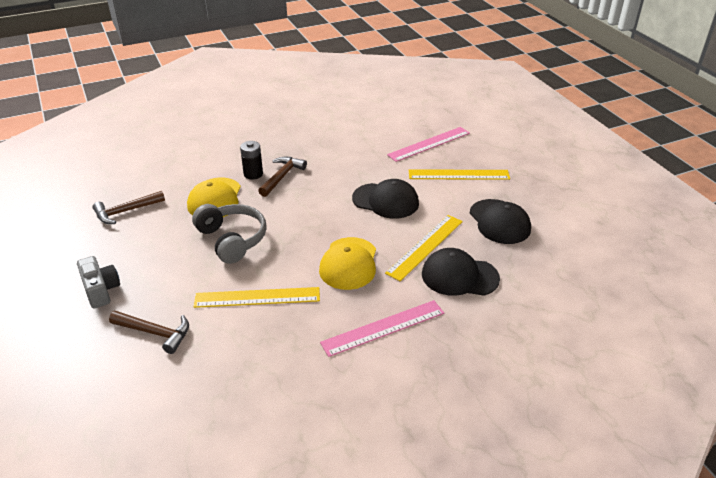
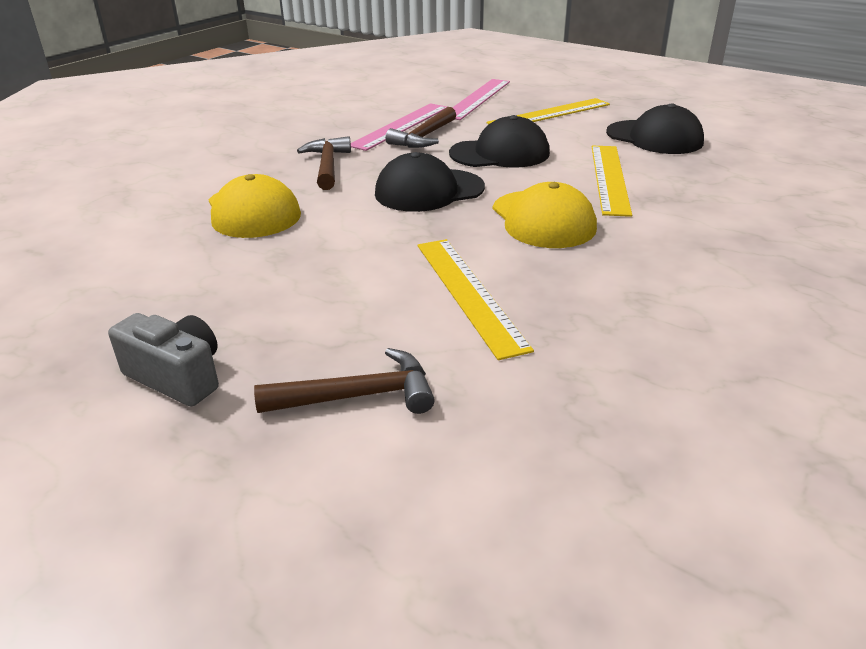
camera: 30 degrees left, 5 degrees down
(125, 211) = (107, 265): brown hammer -> brown hammer (424, 137)
(232, 240) = (340, 244): grey headphones -> none
(253, 174) = (280, 173): black battery -> none
(257, 297) = (469, 293): yellow ruler -> yellow ruler turned 75 degrees counterclockwise
(383, 328) = (684, 265): pink ruler -> pink ruler (400, 126)
(459, 276) = (689, 191): black cap -> black cap (429, 191)

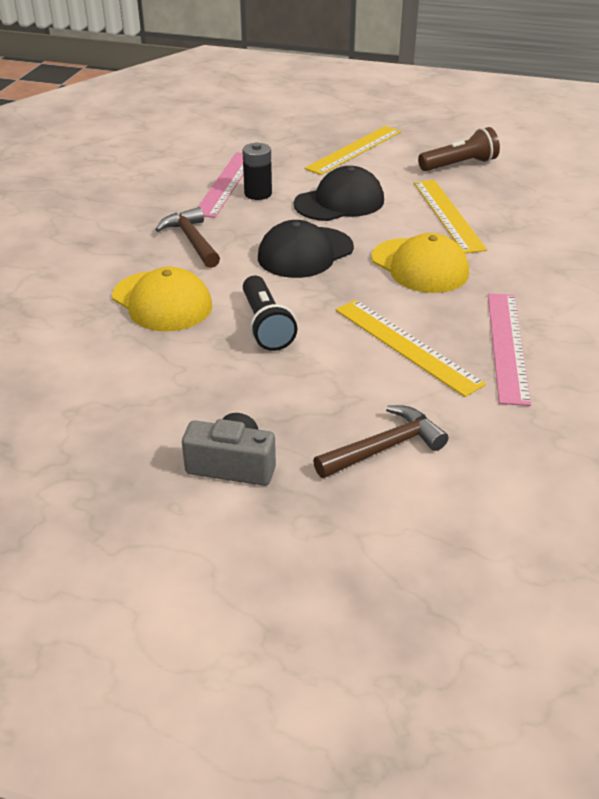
camera: 20 degrees left, 5 degrees up
(333, 248) = (266, 326): none -> black flashlight
(424, 137) = (258, 194): brown hammer -> black battery
(477, 98) = (276, 140): pink ruler -> pink ruler (507, 346)
(654, 137) = (459, 165): black cap -> brown flashlight

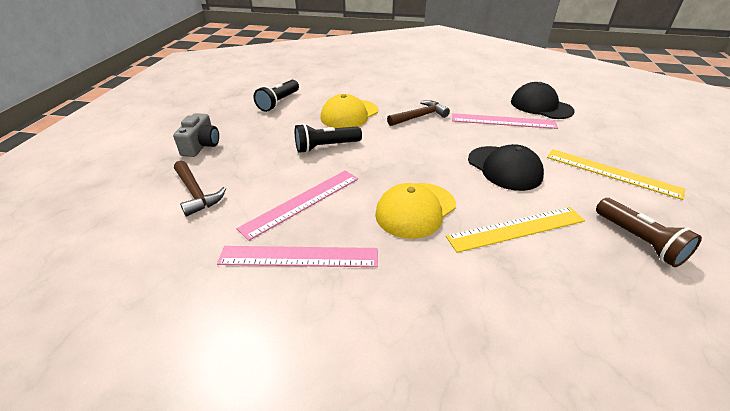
camera: 85 degrees right, 0 degrees up
(79, 381) = (278, 102): none -> black flashlight
(258, 194) = (495, 133): black battery -> none
(305, 253) = (418, 156): black cap -> black cap (541, 106)
(406, 346) = (302, 202): yellow ruler -> pink ruler

